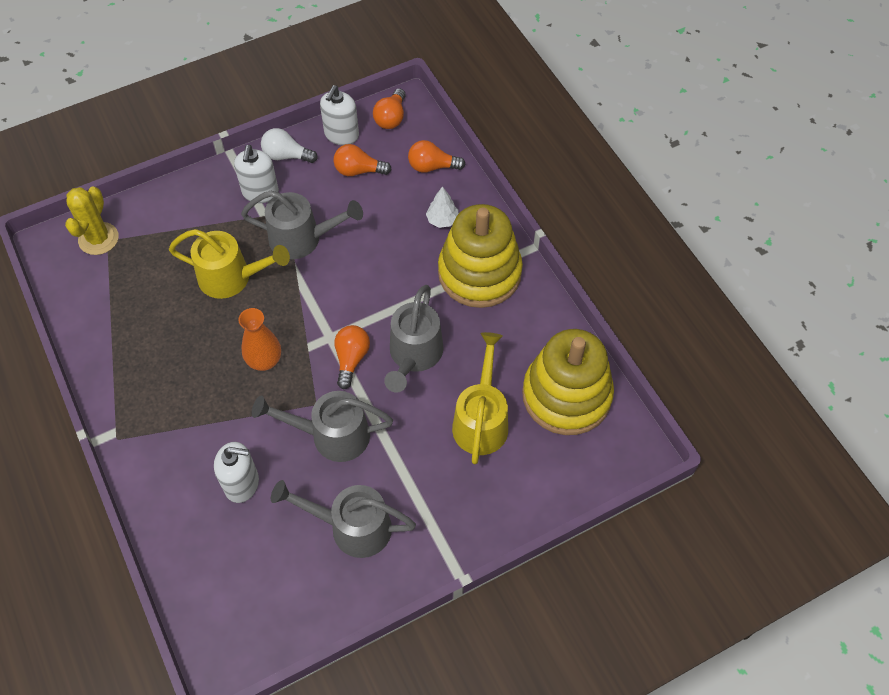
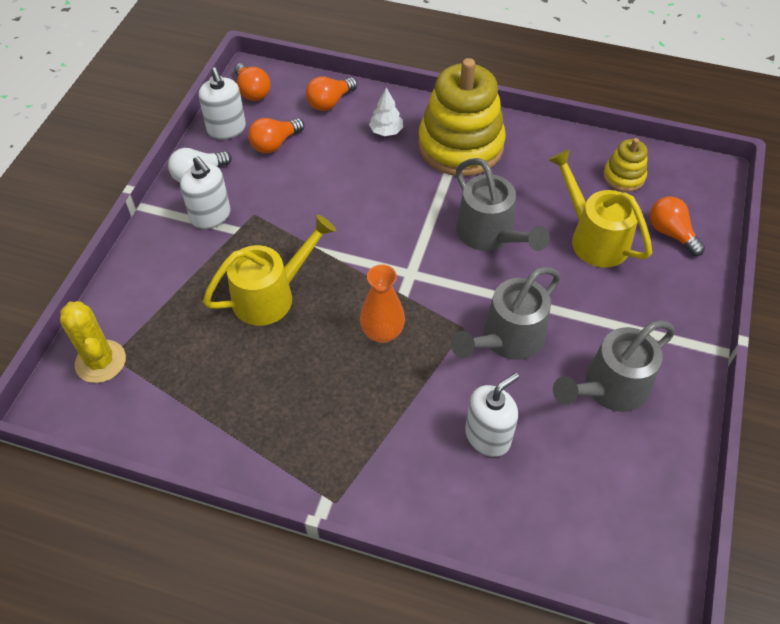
camera: 45 degrees left, 5 degrees down
(303, 239) = (294, 222): grey watering can -> none
(351, 359) = (448, 275): orange light bulb -> orange light bulb (671, 233)
(566, 395) = (623, 176): yellow stacking toy -> yellow stacking toy, size x0.47

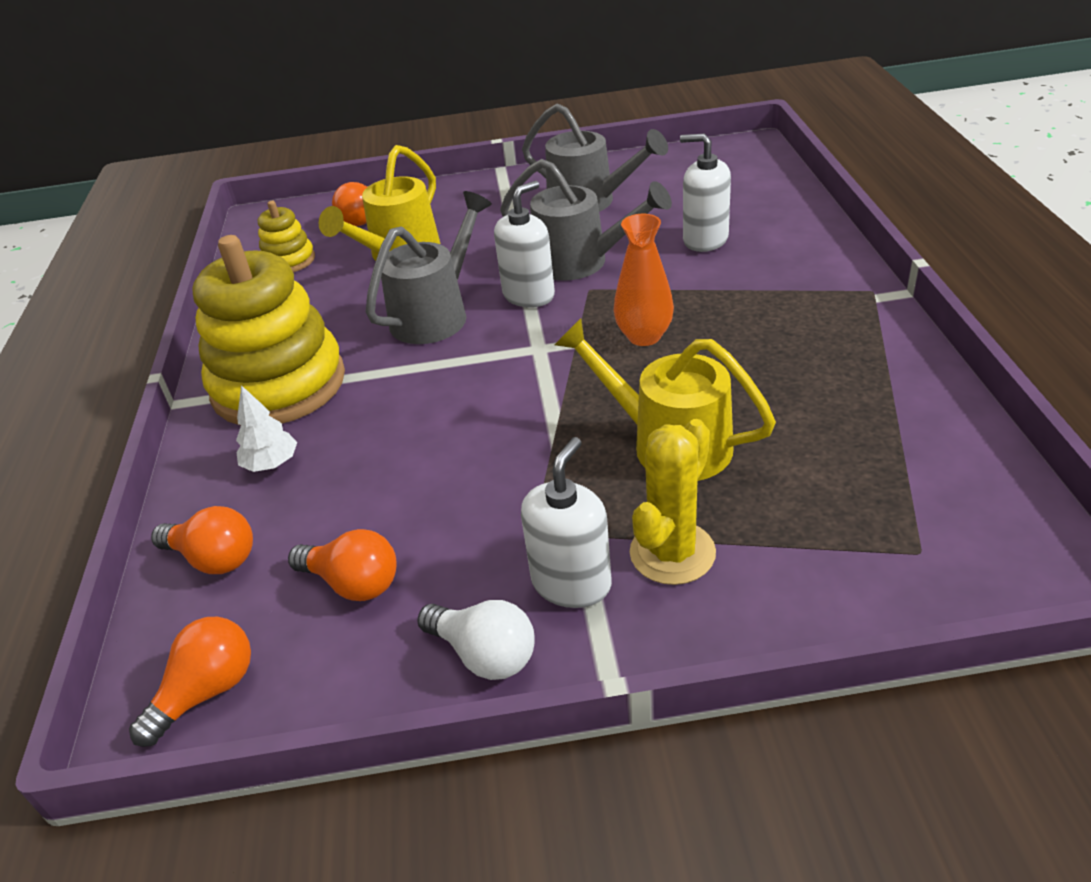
camera: 110 degrees left, 15 degrees down
(100, 361) = (942, 560): yellow cactus -> yellow cactus (672, 553)
(226, 129) = (339, 676): white soap dispenser -> white soap dispenser (529, 295)

